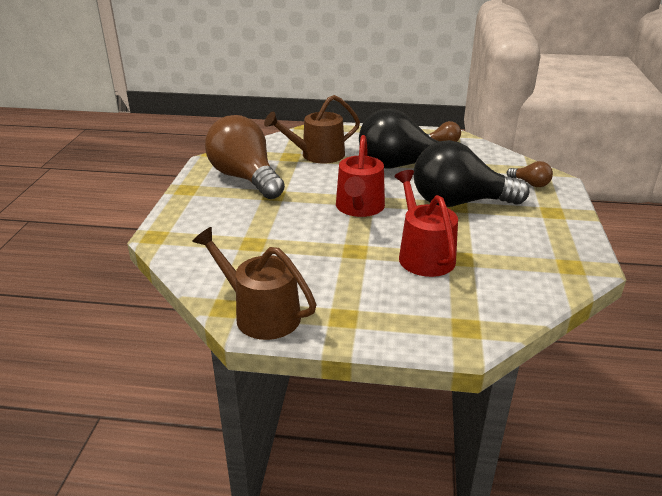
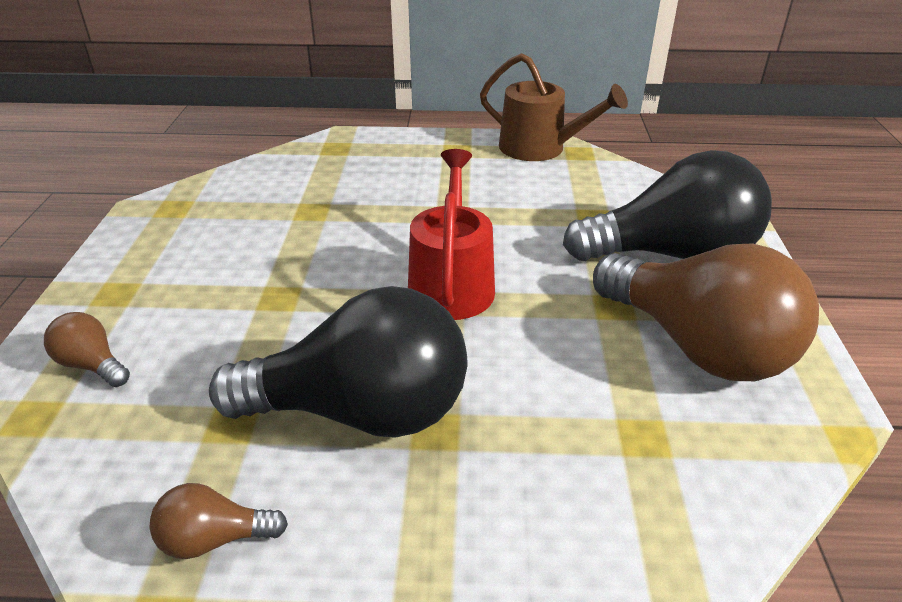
camera: 175 degrees right, 5 degrees up
(317, 155) = (575, 446): brown watering can -> none
(423, 255) = (360, 212): red watering can -> none
(459, 203) = (271, 304): black light bulb -> black light bulb (672, 255)

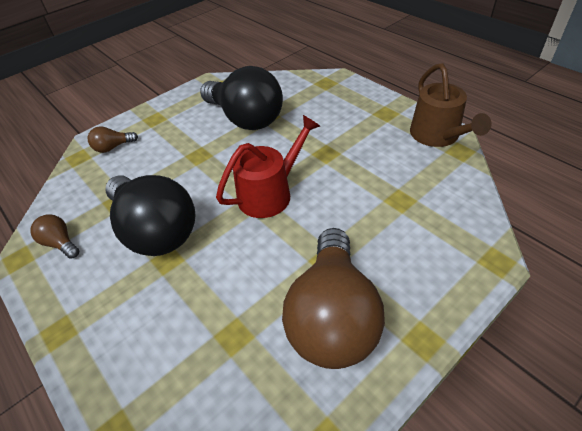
camera: 50 degrees right, 10 degrees up
(92, 365) = (113, 147): brown light bulb -> brown light bulb turned 105 degrees counterclockwise
(672, 255) = (409, 254): black light bulb -> black light bulb (245, 119)

